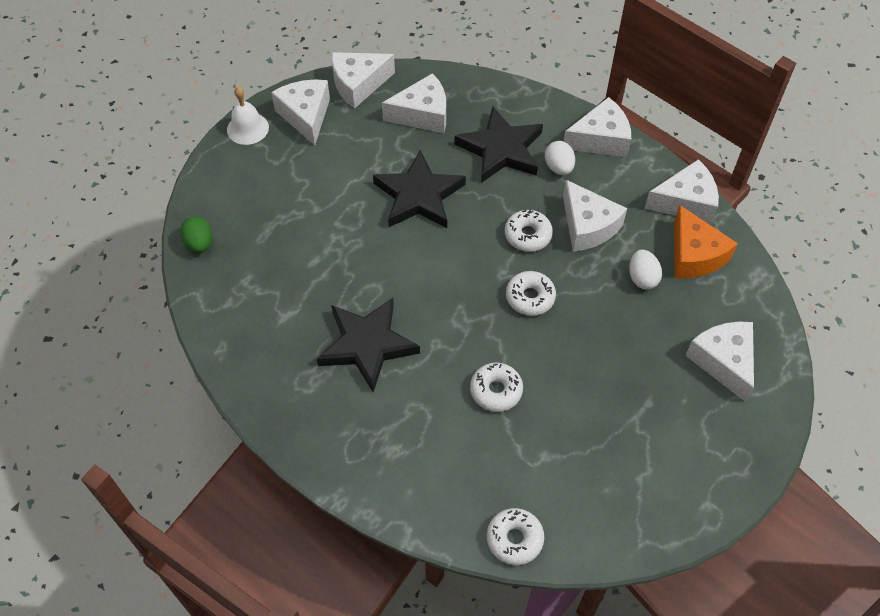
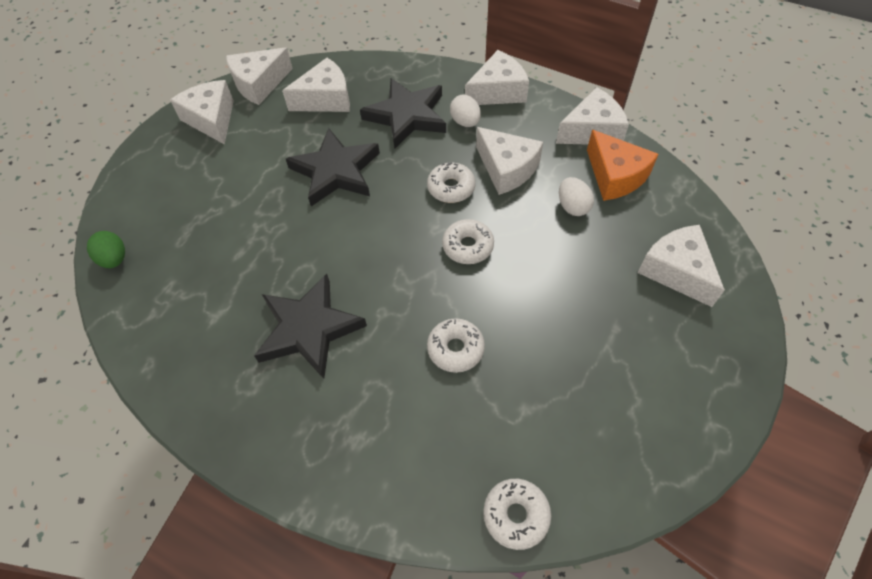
camera: 10 degrees left, 0 degrees up
(247, 128) = (155, 140): white bell -> none

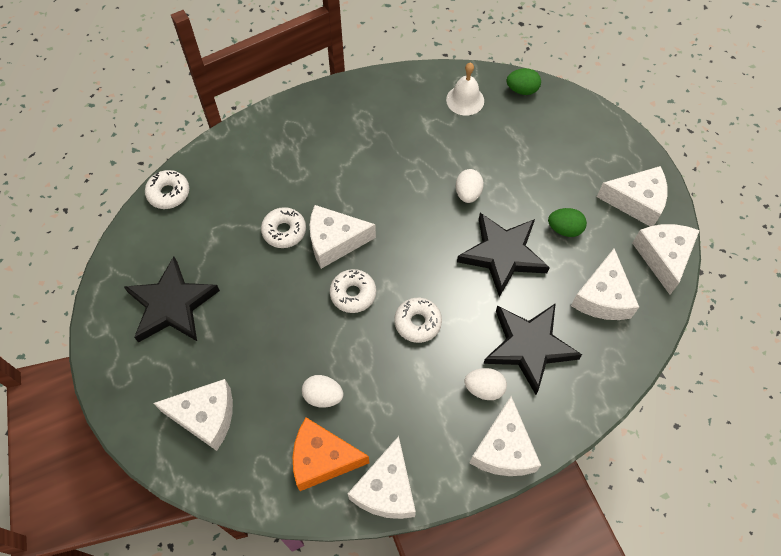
camera: 125 degrees right, 5 degrees up
(159, 300) = (465, 100): none -> white bell
(276, 147) = (564, 229): none -> green egg
(287, 229) = (468, 193): none -> white egg
(309, 329) = (372, 164): black star -> black star (172, 305)
(506, 169) = (403, 379): white cheese -> white cheese (335, 241)

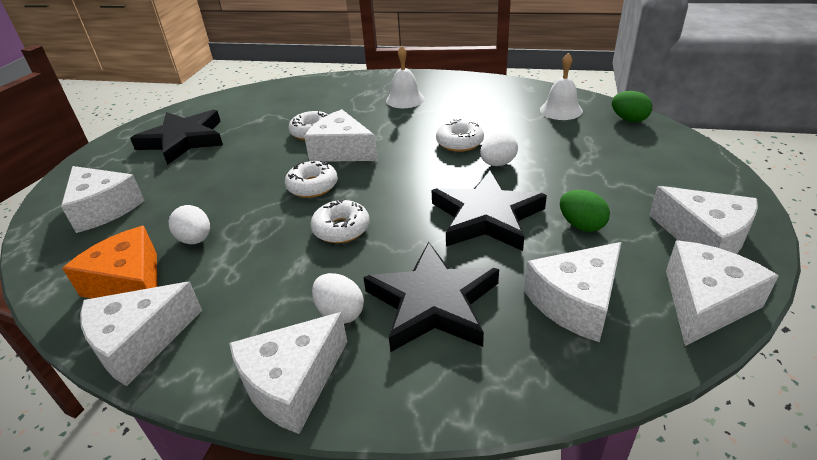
camera: 40 degrees right, 25 degrees down
(169, 193) = (266, 90): white donut -> white donut (459, 142)
(324, 144) = (405, 99): none -> white bell

